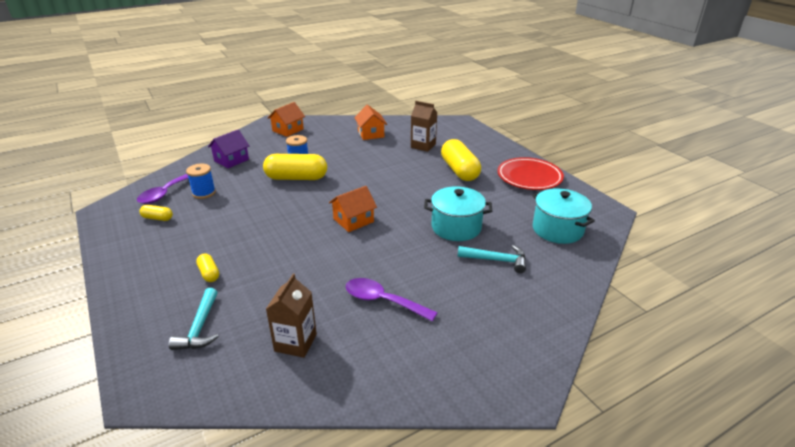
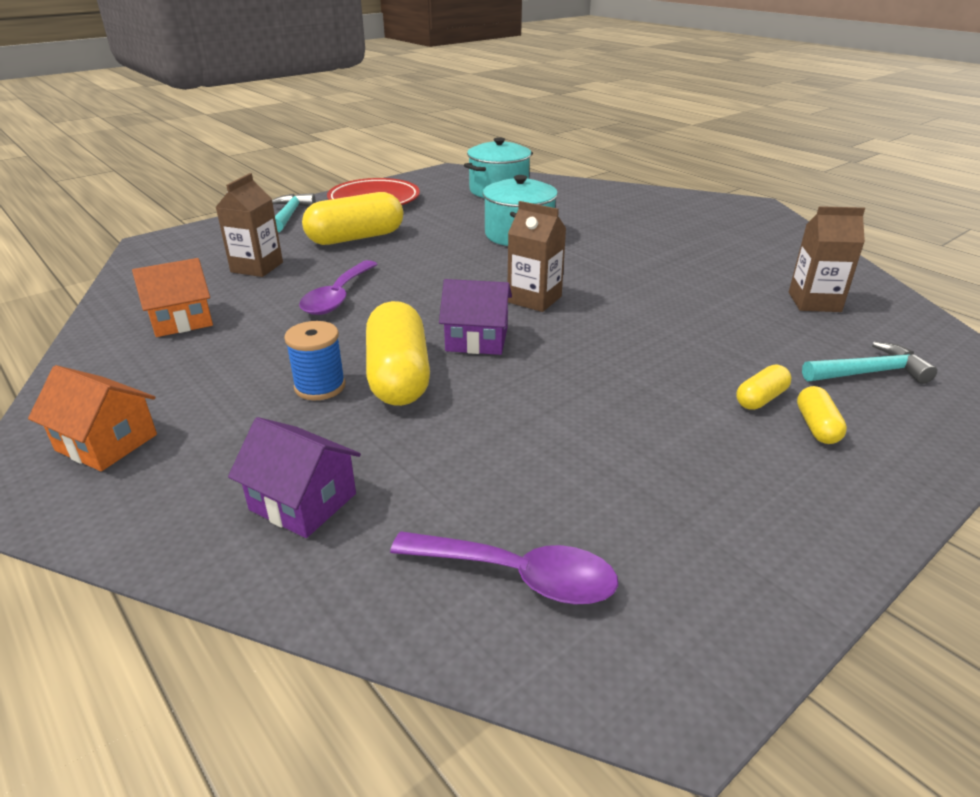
camera: 100 degrees left, 0 degrees up
(157, 218) = (645, 539): yellow capsule -> yellow capsule (817, 426)
(204, 193) = (497, 496): blue spool -> none
(317, 198) = (476, 339): none -> purple house
(353, 220) = (534, 299): orange house -> brown carton
(383, 301) = (697, 263): purple spoon -> purple spoon (338, 297)
(497, 260) = (577, 215): turquoise hammer -> turquoise hammer (290, 215)

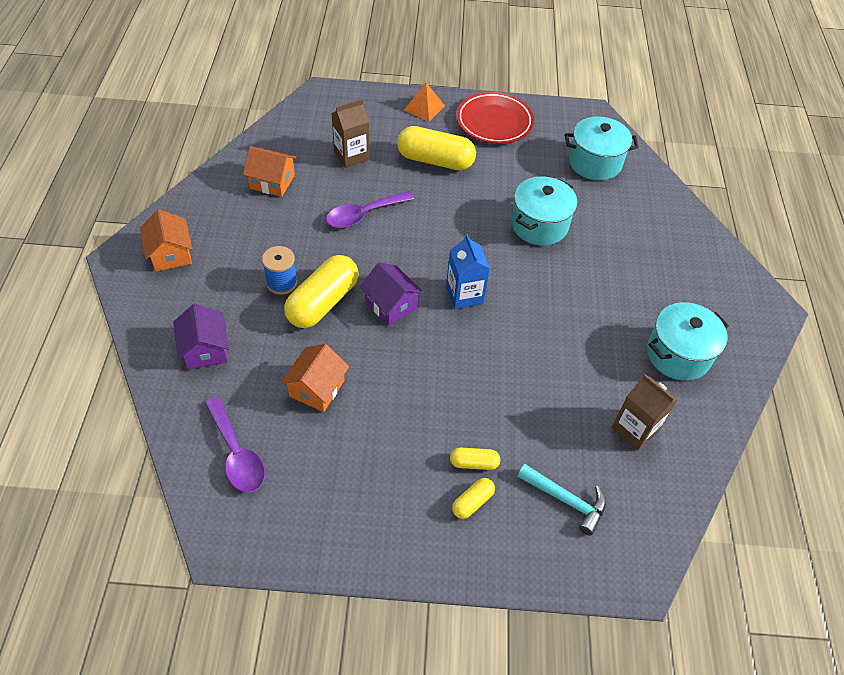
camera: 40 degrees right, 20 degrees up
(290, 215) = (424, 108): turquoise hammer -> orange pyramid
(511, 445) = (317, 388): none -> orange house
(534, 299) = (464, 295): brown carton -> blue carton
(752, 251) = (678, 354): none -> turquoise pot

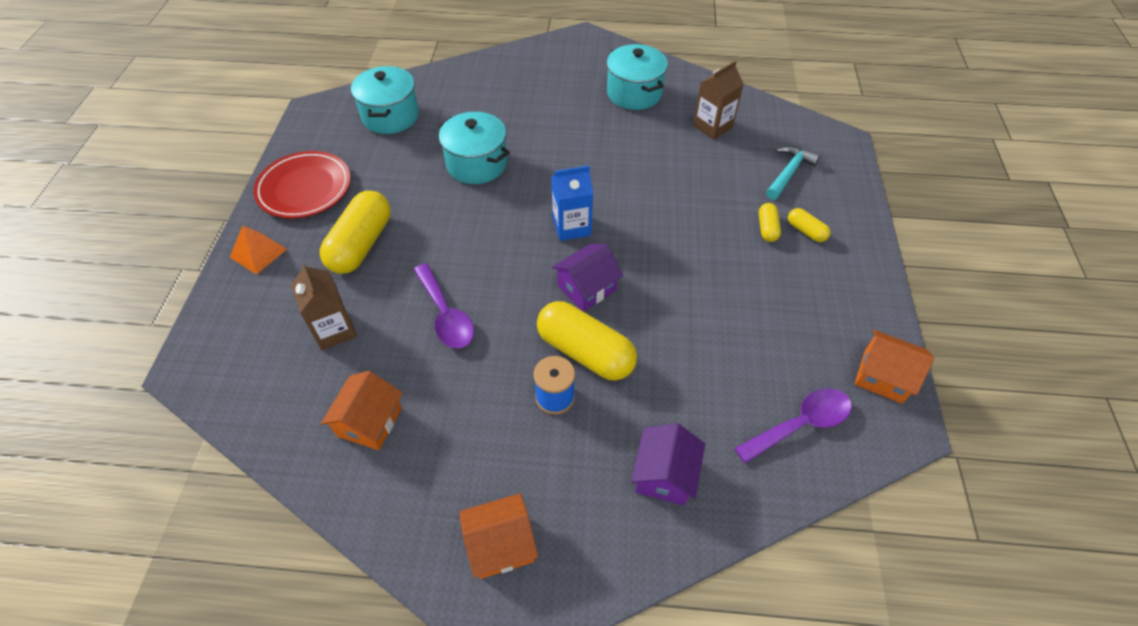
camera: 85 degrees left, 0 degrees up
(205, 349) = (664, 475): purple house -> purple house turned 60 degrees counterclockwise
(317, 388) = (705, 353): orange house -> orange house (883, 376)

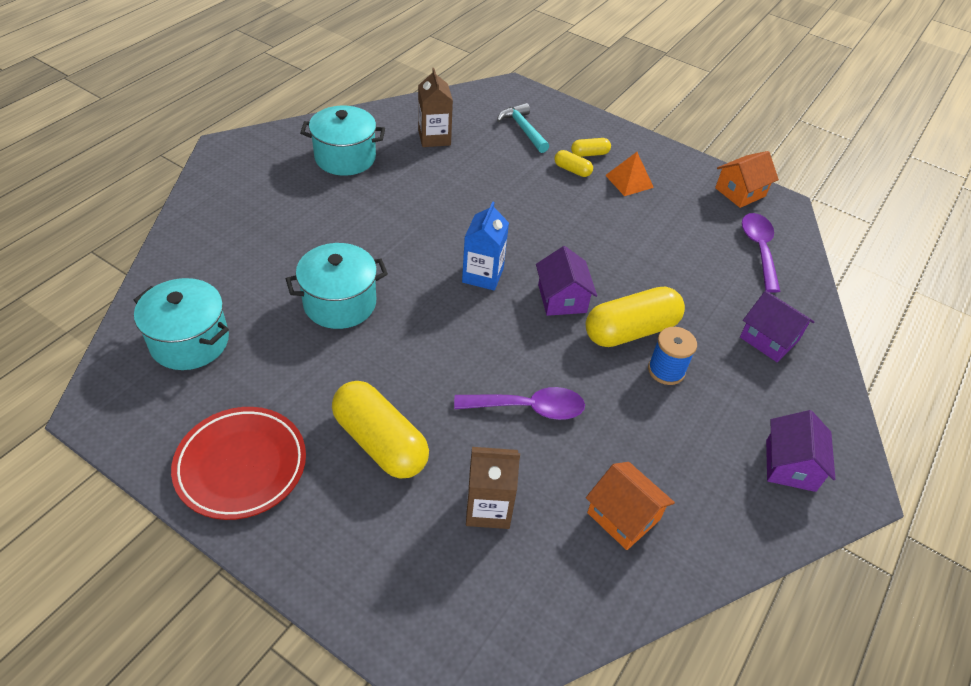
camera: 65 degrees left, 5 degrees down
(258, 253) = (314, 548): orange pyramid -> orange pyramid (629, 181)
(501, 544) = (790, 465): orange house -> purple house

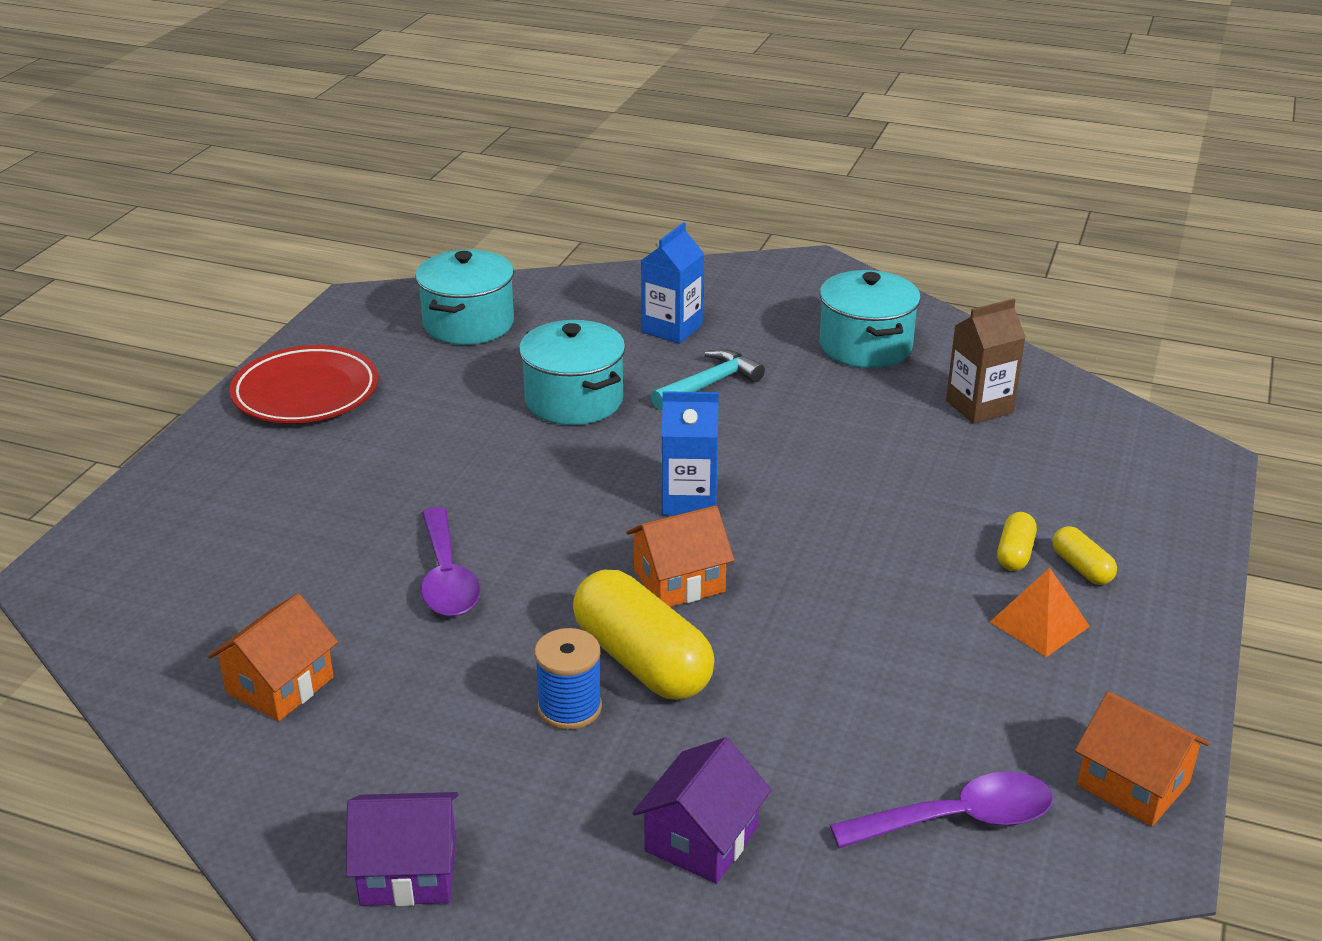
camera: 80 degrees right, 15 degrees down
(270, 233) = (672, 328): none -> blue carton
(380, 442) = (359, 472): yellow capsule -> none
(488, 508) = (276, 567): brown carton -> none
(523, 129) = (1085, 486): turquoise hammer -> turquoise hammer (709, 384)
(562, 298) = (679, 581): purple house -> orange house

